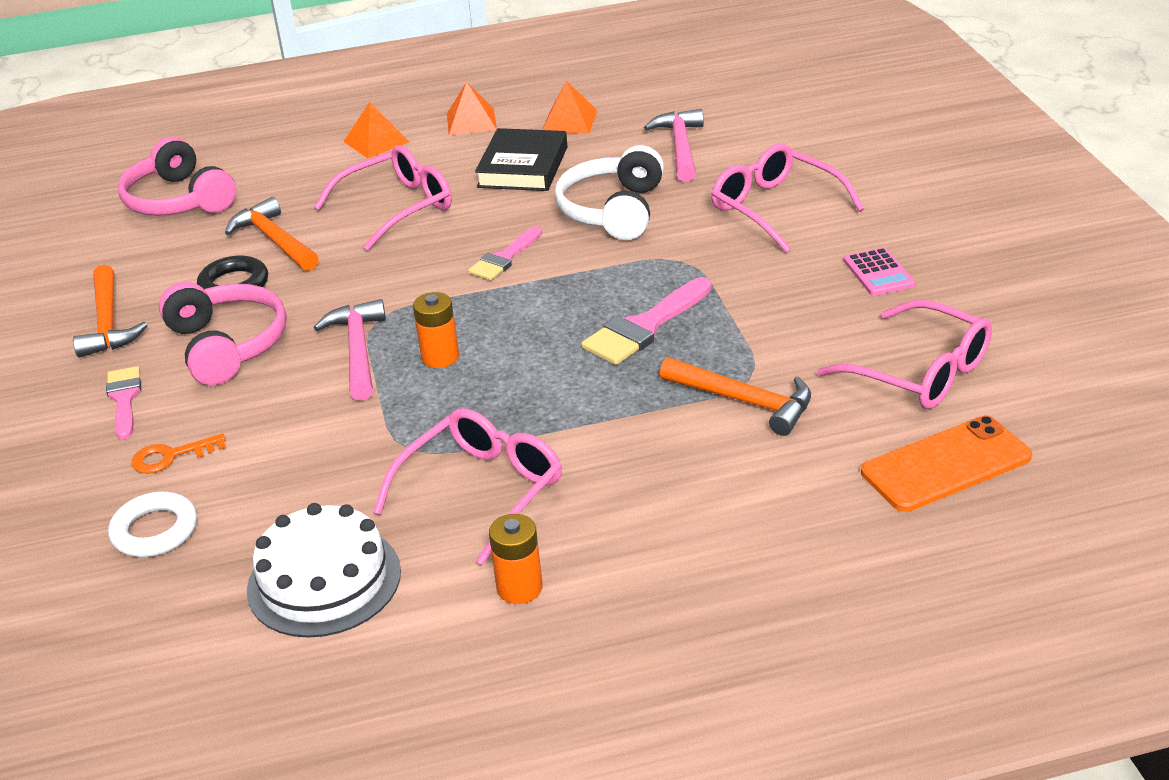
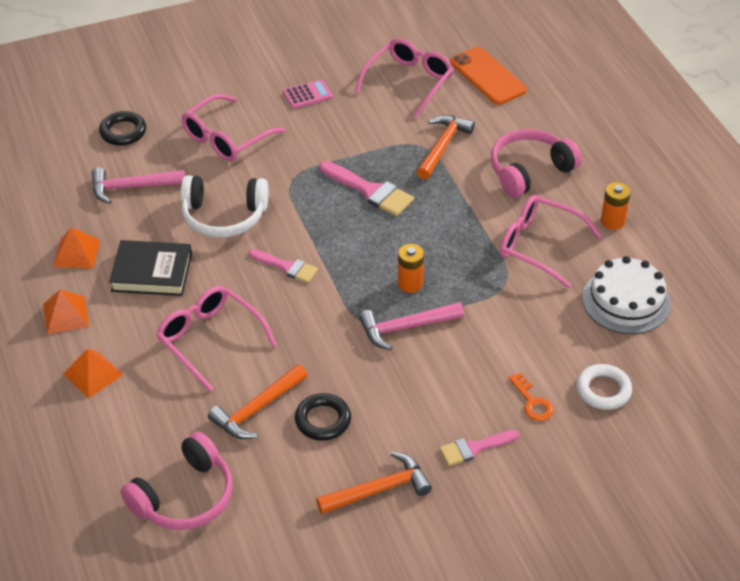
camera: 100 degrees left, 10 degrees up
(227, 345) = (404, 403): pink headphones -> pink headphones (529, 171)
(792, 136) = (123, 132): none -> black ring

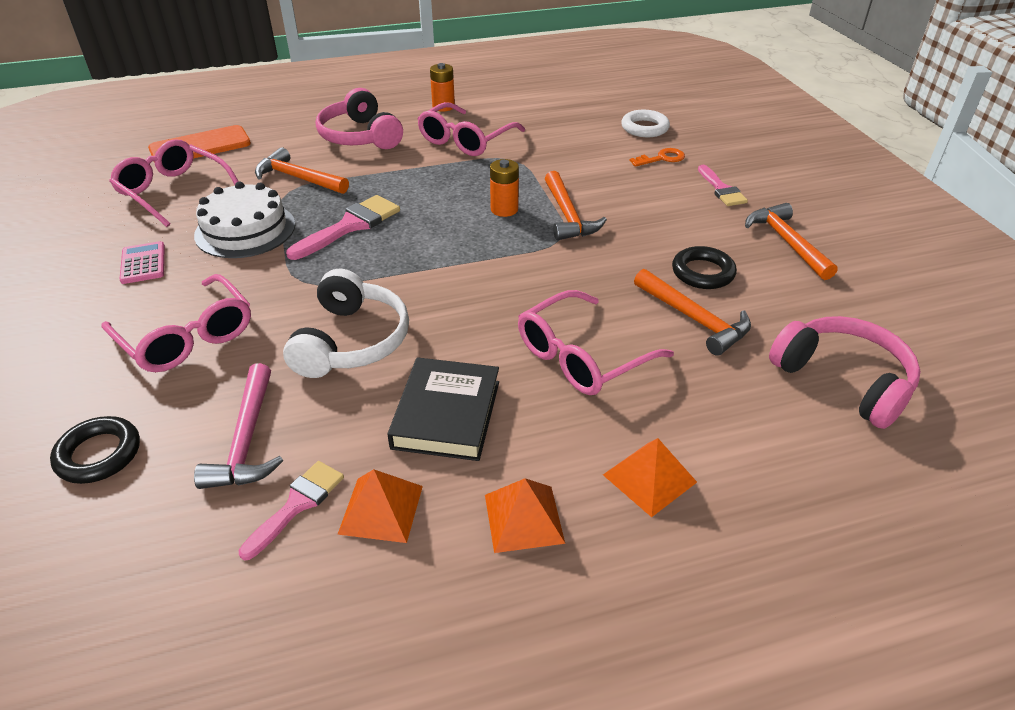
camera: 85 degrees left, 5 degrees down
(287, 267) = (461, 290): pink brush -> pink brush (297, 504)
(405, 327) = (568, 216): pink hammer -> orange hammer
(626, 301) = (542, 110): white cake -> white cake (245, 230)

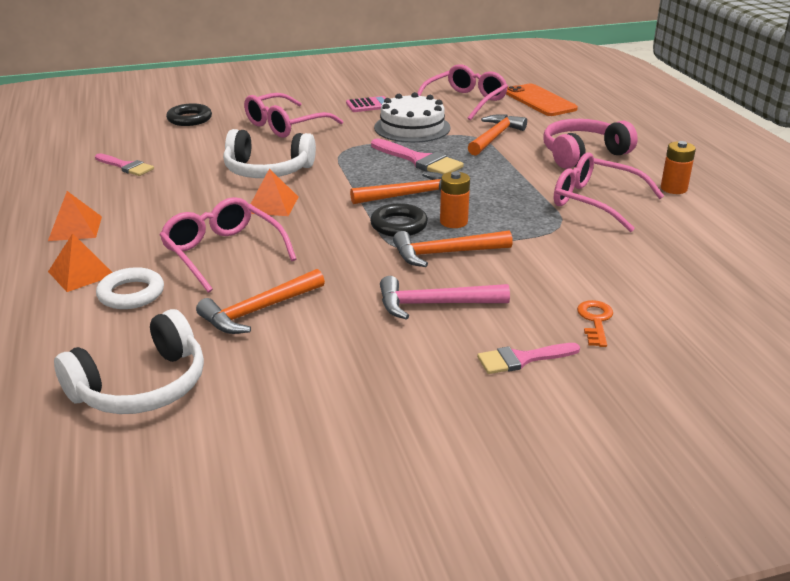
camera: 90 degrees right, 10 degrees down
(247, 440) = (183, 150): pink hammer -> pink hammer (434, 304)
(381, 509) = (109, 187): orange pyramid -> orange pyramid (272, 205)
(446, 414) = (180, 203): black book -> none
(644, 128) = (683, 315): white ring -> white ring (131, 294)
(661, 158) = (595, 321): orange key -> orange key turned 150 degrees counterclockwise
(703, 272) = (335, 324): black ring -> black ring (399, 225)
(786, 242) = (395, 393): orange hammer -> orange hammer (409, 195)
(843, 380) = (142, 386): pink headphones -> white headphones

